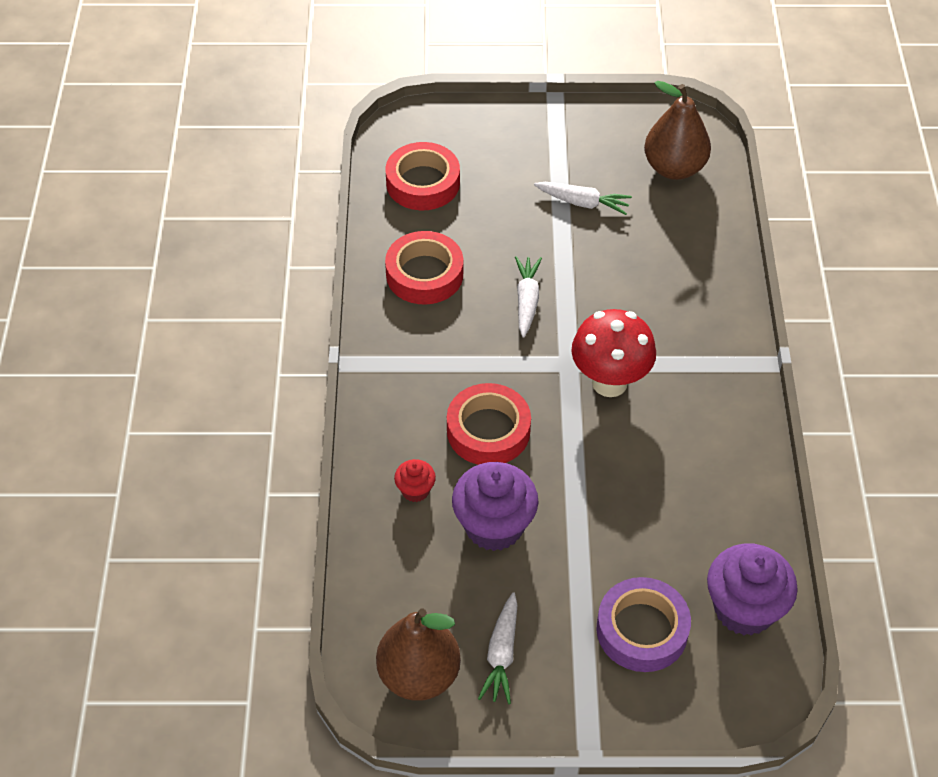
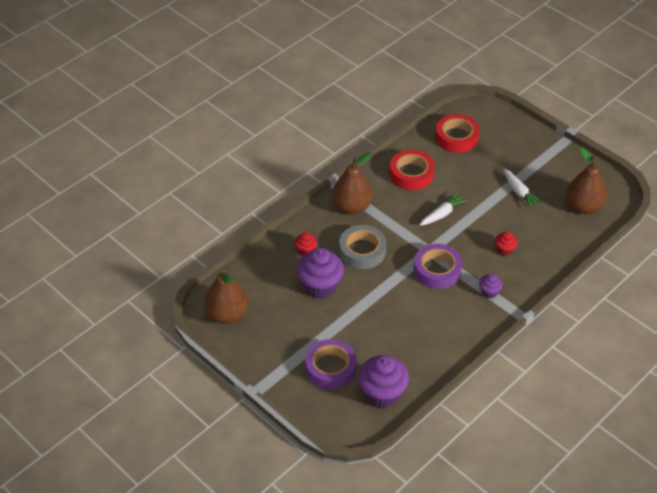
camera: 45 degrees right, 5 degrees down
(402, 379) = (352, 207): none -> brown pear
(488, 430) = (362, 251): red tape -> grey tape
(501, 654) = (266, 332): white carrot -> none
(609, 382) = (437, 270): red mushroom -> purple tape
(654, 292) = (504, 250): none -> red cupcake
(702, 363) = (489, 292): none -> purple cupcake

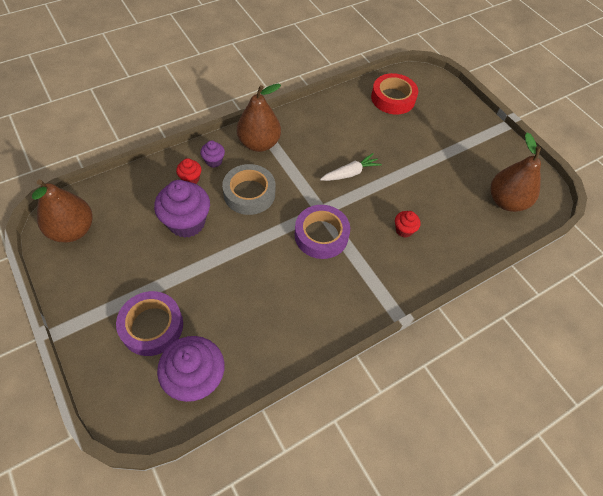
camera: 10 degrees right, 10 degrees up
(411, 174) = (333, 124): red tape -> none
(489, 292) = (370, 277): purple cupcake -> purple cupcake (214, 161)
(519, 192) = (440, 169): white carrot -> none

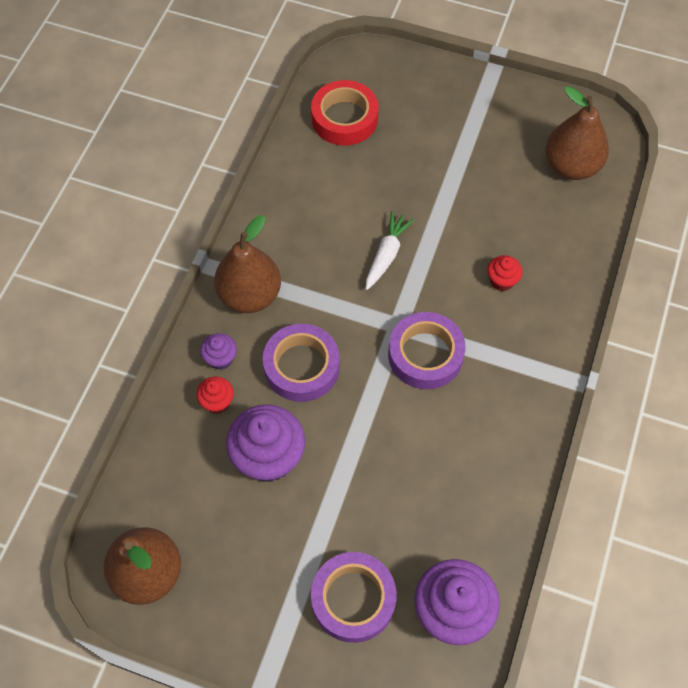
camera: 35 degrees left, 5 degrees up
(249, 193) = (301, 367): grey tape -> purple tape

